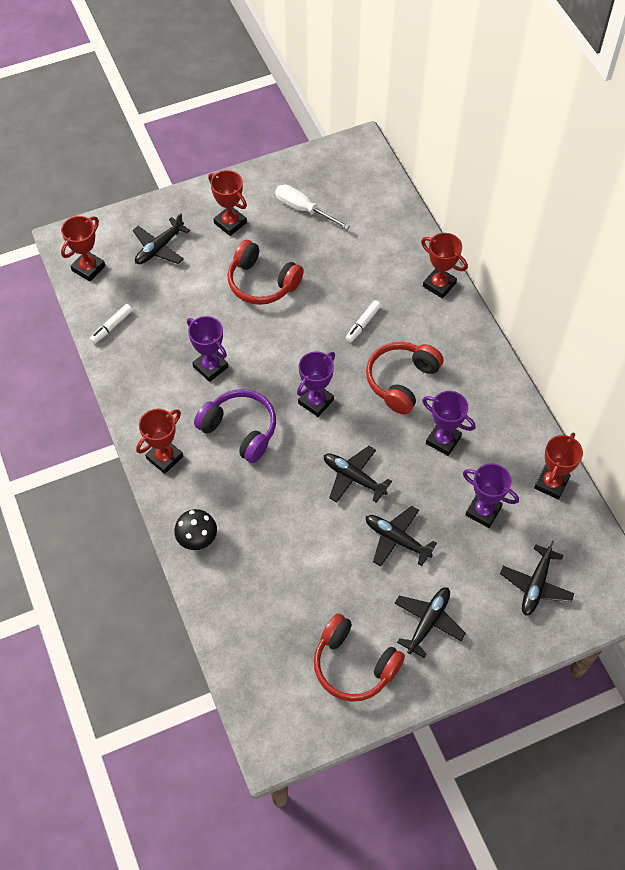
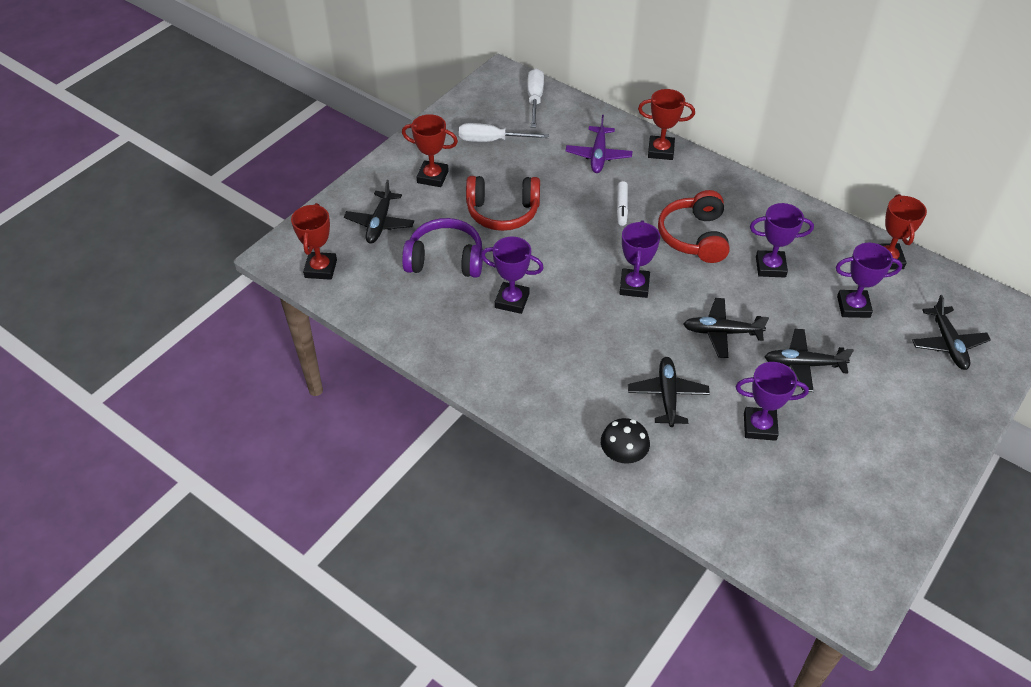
camera: 30 degrees left, 10 degrees down
(111, 326) = (385, 308): white marker -> none
(164, 457) = (532, 398): red trophy -> none
(240, 430) = (584, 341): purple headphones -> purple headphones (445, 259)
(318, 571) = (759, 426): none -> purple trophy
(354, 665) = (861, 490): red headphones -> none
(370, 183) = (535, 99): none -> white screwdriver
(381, 265) = (598, 156): none -> purple plane
(428, 622) = (890, 419): black plane -> black plane (667, 395)

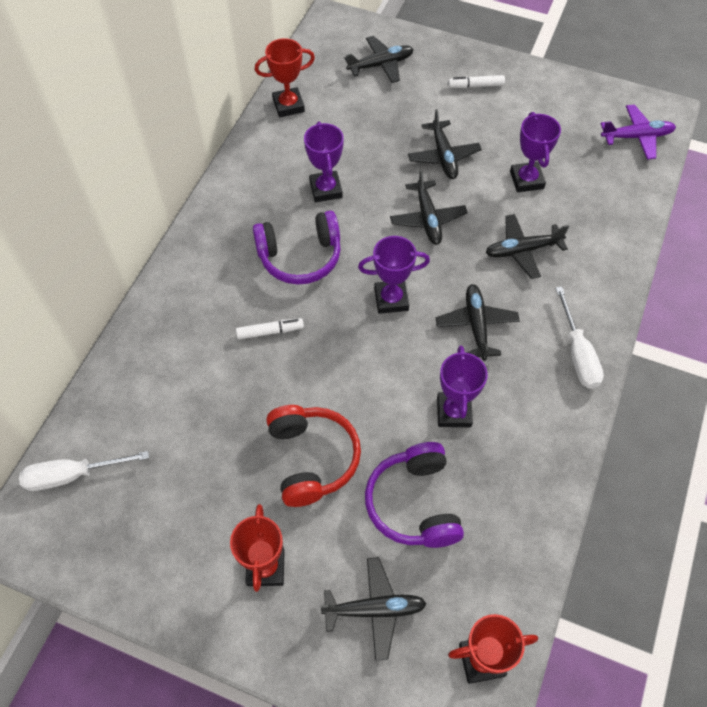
camera: 105 degrees left, 10 degrees up
(492, 140) = (173, 509): white screwdriver -> white screwdriver (577, 353)
(591, 337) = (476, 325): none -> black plane
(598, 156) = (181, 373): purple plane -> purple plane (637, 137)
(623, 454) = (604, 273): black mushroom -> none
(660, 151) = (160, 308): red trophy -> none
(694, 237) = (300, 256): red headphones -> purple headphones
(853, 307) = (359, 126): purple trophy -> none
(911, 421) = (476, 86): none -> white marker

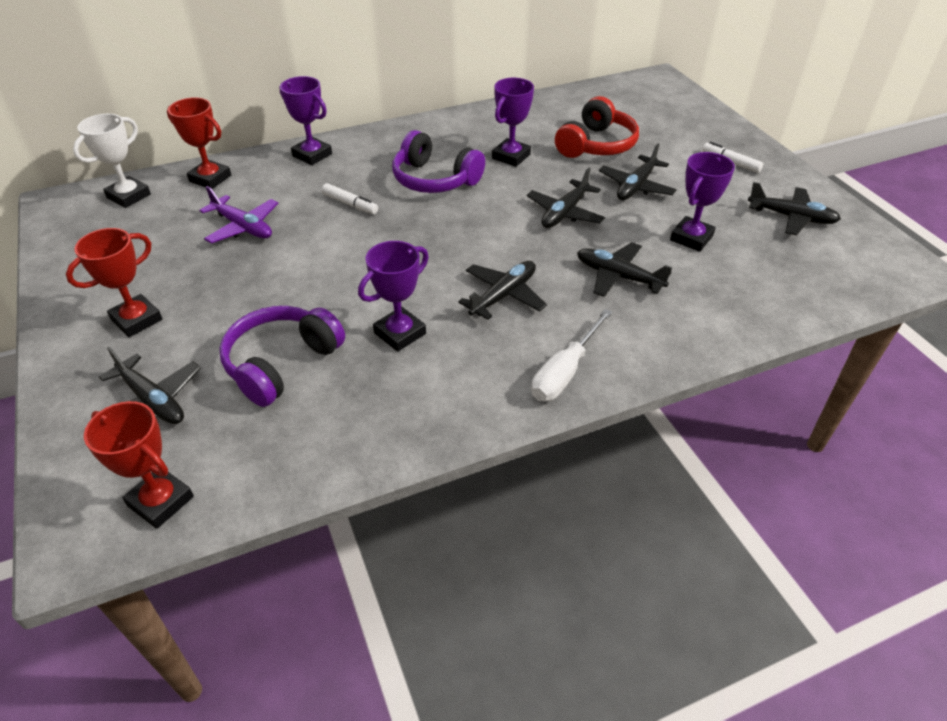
camera: 45 degrees right, 15 degrees down
(72, 475) = (129, 196): white screwdriver -> white trophy
(288, 105) = (554, 103): red trophy -> red trophy (210, 178)
(312, 459) = (261, 286): red headphones -> red headphones (596, 145)
(381, 65) = (663, 115): black plane -> black plane (791, 217)
(391, 299) = (461, 239): purple trophy -> purple trophy (312, 155)
(637, 137) = (856, 270): purple plane -> purple plane (243, 227)

